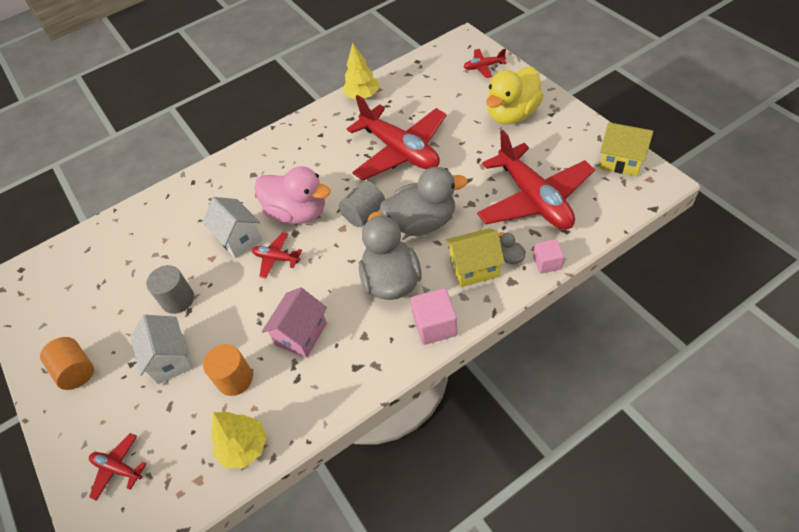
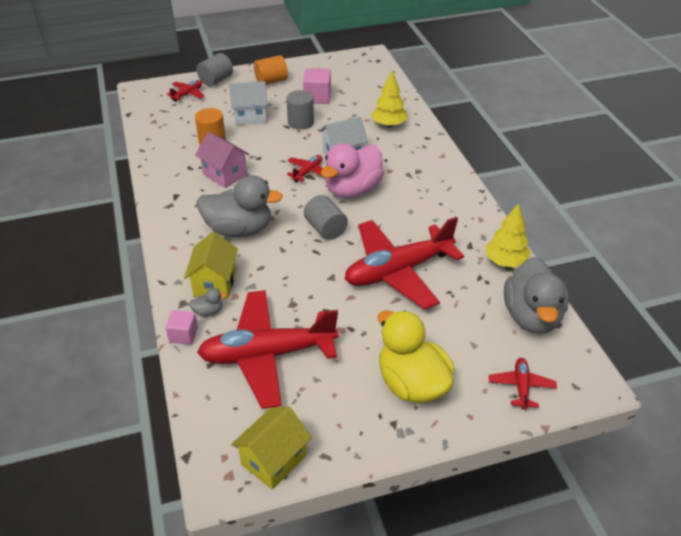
camera: 100 degrees right, 10 degrees down
(75, 446) = (216, 80): none -> grey cylinder
(244, 447) = (159, 140): yellow tree -> yellow tree (388, 125)
(422, 223) = (290, 263): grey duck -> grey duck (531, 316)
(435, 325) = (177, 244): pink cube -> pink cube (317, 97)

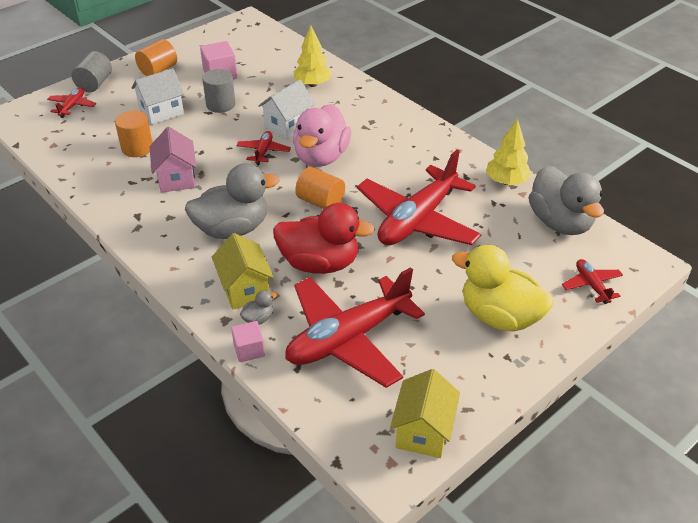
camera: 25 degrees left, 0 degrees up
(225, 174) = (176, 178): pink house -> pink house turned 60 degrees clockwise
(289, 282) = (320, 263): none -> red duck
(325, 229) = (320, 202): grey cylinder -> orange cylinder

